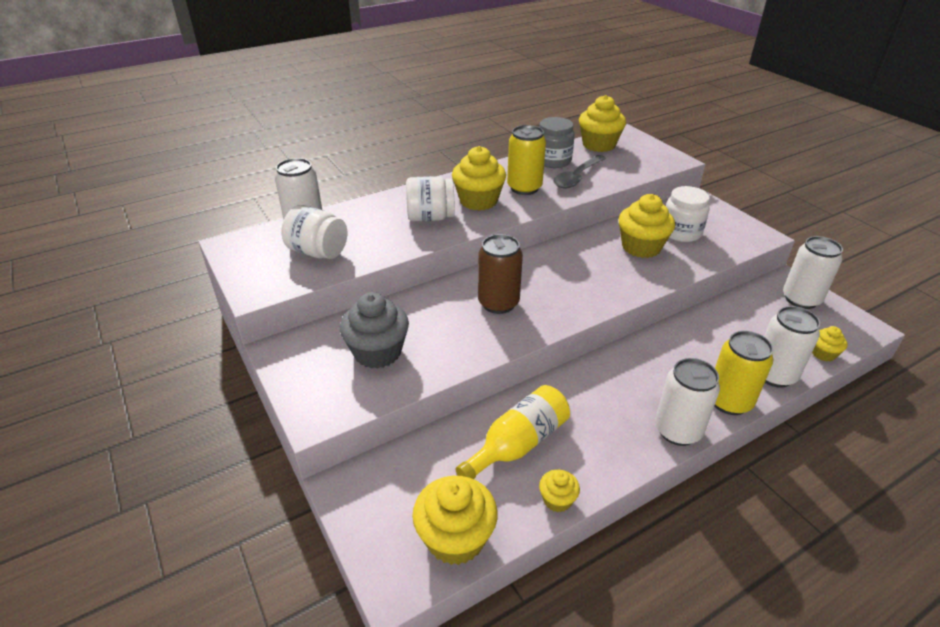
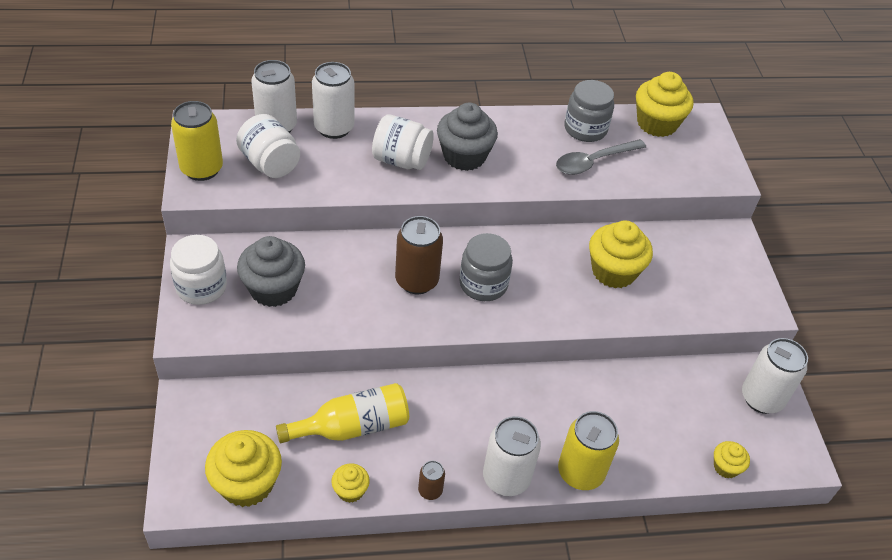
camera: 20 degrees right, 10 degrees up
(478, 201) = (464, 156): yellow cupcake -> grey cupcake
(524, 188) = (525, 156): yellow can -> yellow can (202, 169)
(553, 287) = (483, 284): none -> grey jar
(625, 468) = (430, 490): none -> brown can
(681, 232) = (674, 270): white jar -> white jar (201, 287)
(774, 375) = (651, 466): white can -> white can (334, 128)

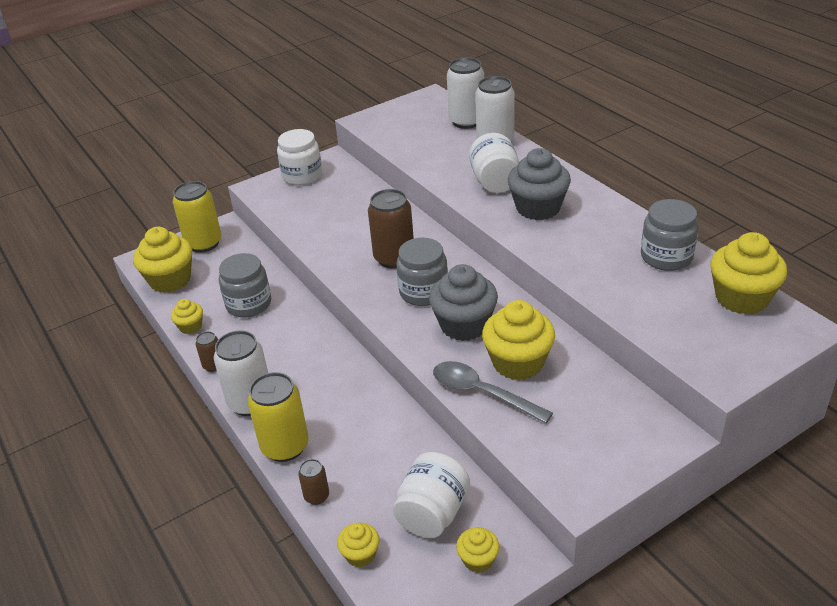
camera: 70 degrees right, 10 degrees down
(202, 169) = (388, 115): yellow can -> yellow can (204, 243)
(270, 164) = (423, 135): white jar -> white jar (433, 513)
(273, 289) = (326, 202): grey cupcake -> grey cupcake (464, 325)
(352, 427) = (249, 304): yellow bottle -> grey jar
(594, 162) = (623, 278): grey spoon -> grey spoon (482, 393)
(651, 472) = (316, 496): none -> brown can
(761, 398) = (478, 560): white can -> yellow cupcake

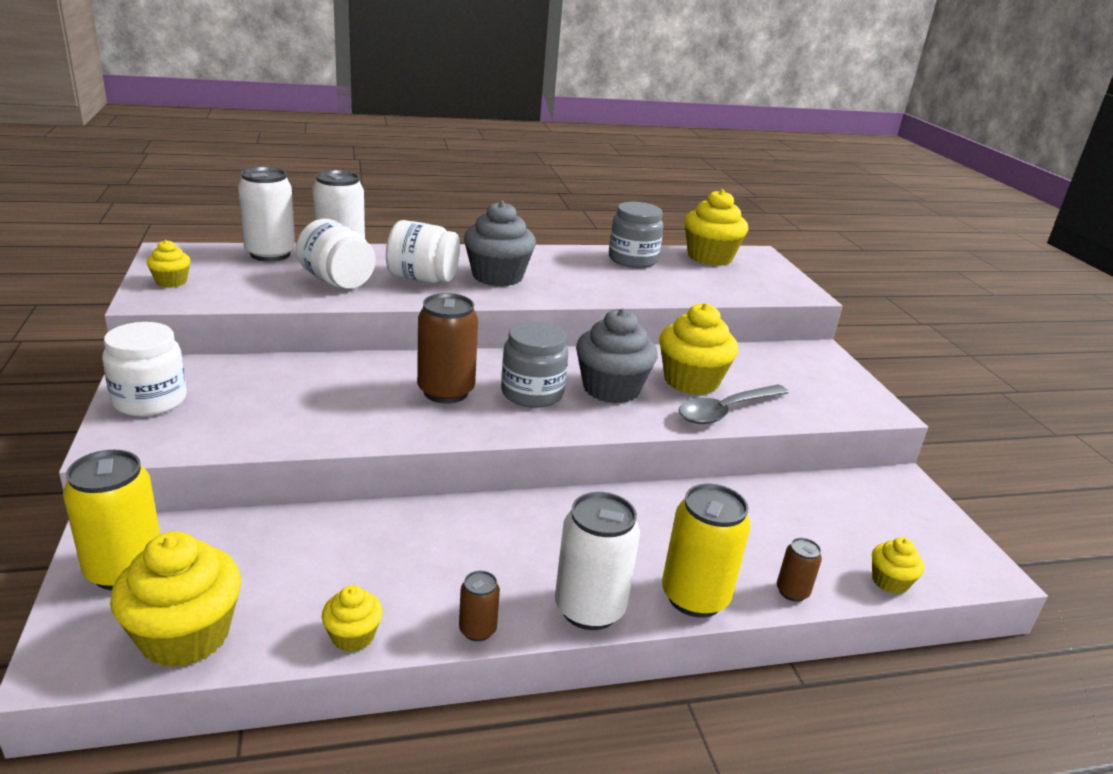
camera: 75 degrees left, 10 degrees down
(249, 304) = (358, 558): grey jar -> none
(433, 513) = (840, 517): white jar -> white jar (337, 281)
(478, 560) = (906, 508): yellow cupcake -> yellow cupcake (171, 281)

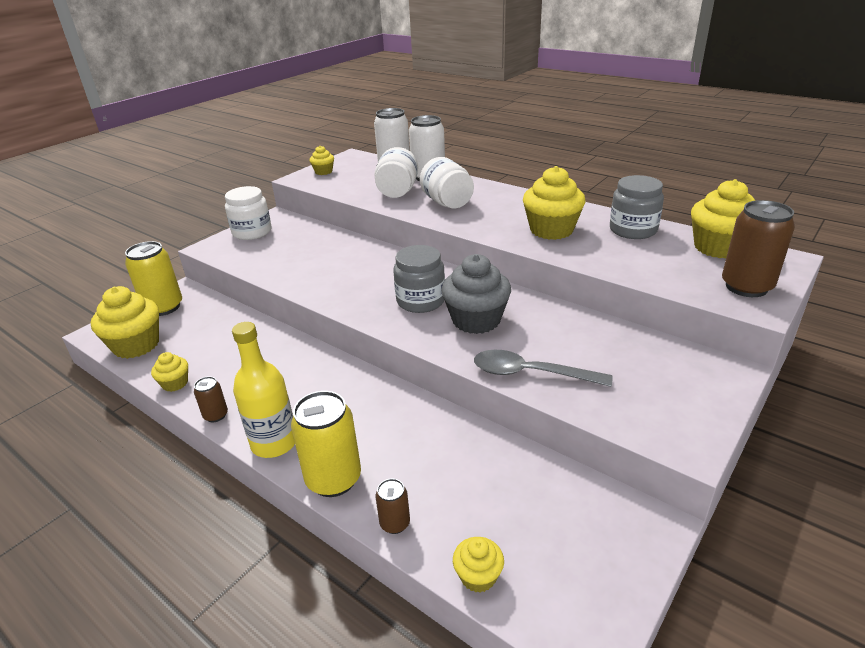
camera: 55 degrees right, 5 degrees up
(446, 391) = (376, 279): brown can -> brown can (746, 287)
(497, 276) = (498, 214): grey cupcake -> none
(589, 609) = (274, 443): white can -> yellow bottle
(691, 381) = (547, 341): yellow cupcake -> yellow cupcake (551, 230)

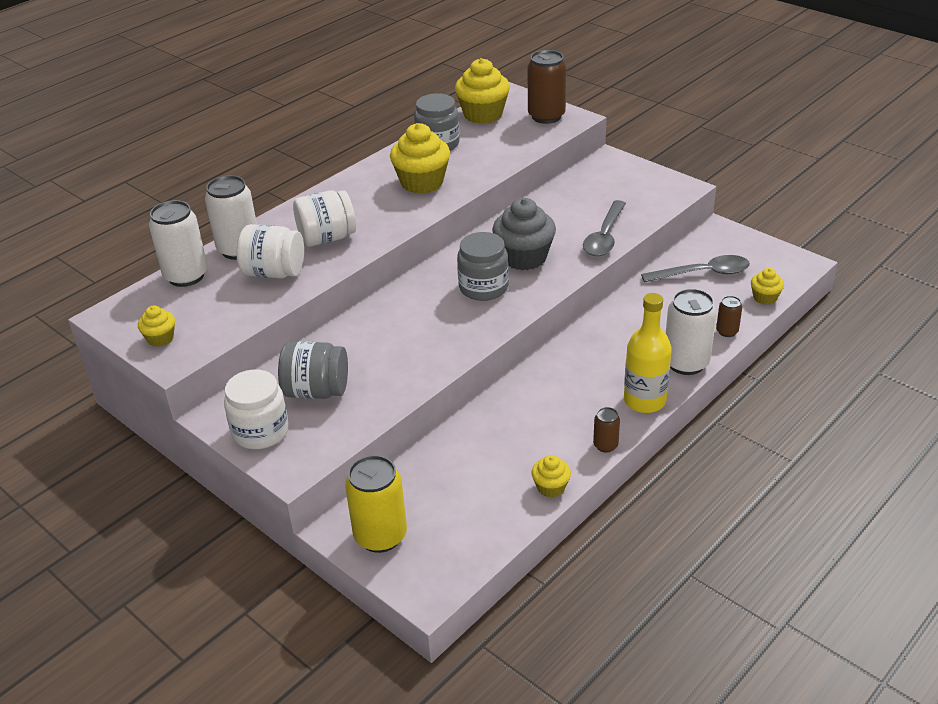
camera: 85 degrees left, 5 degrees up
(136, 345) = (468, 542): yellow cupcake -> none
(289, 244) = (316, 391): none -> grey jar
(333, 479) = (686, 363): yellow can -> white can
(528, 501) = (703, 273): none -> grey spoon

